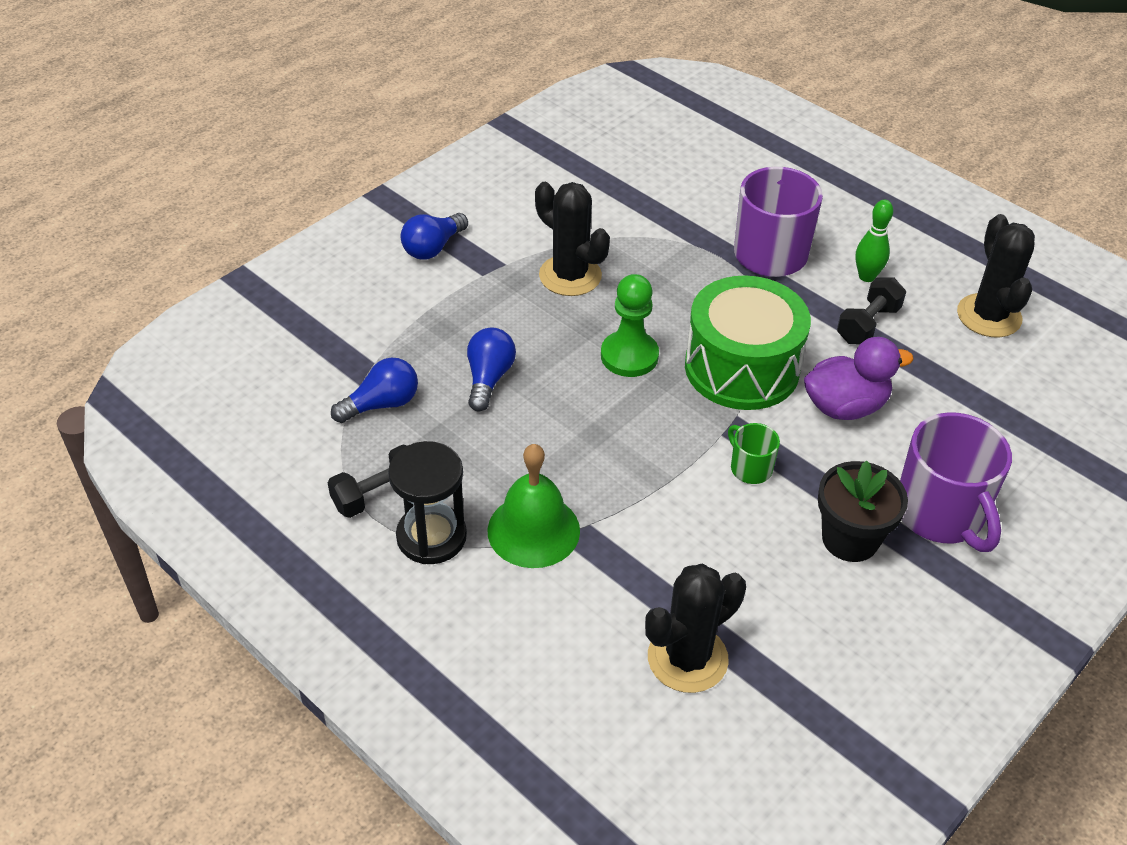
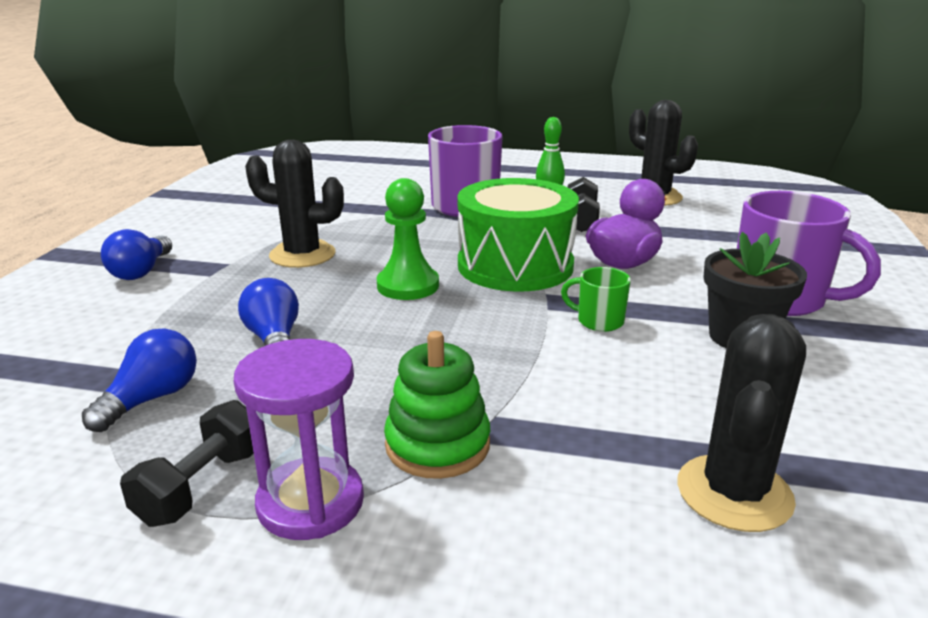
camera: 30 degrees left, 20 degrees down
(431, 537) = (310, 502): black hourglass -> purple hourglass
(533, 530) = (437, 445): green bell -> green stacking toy

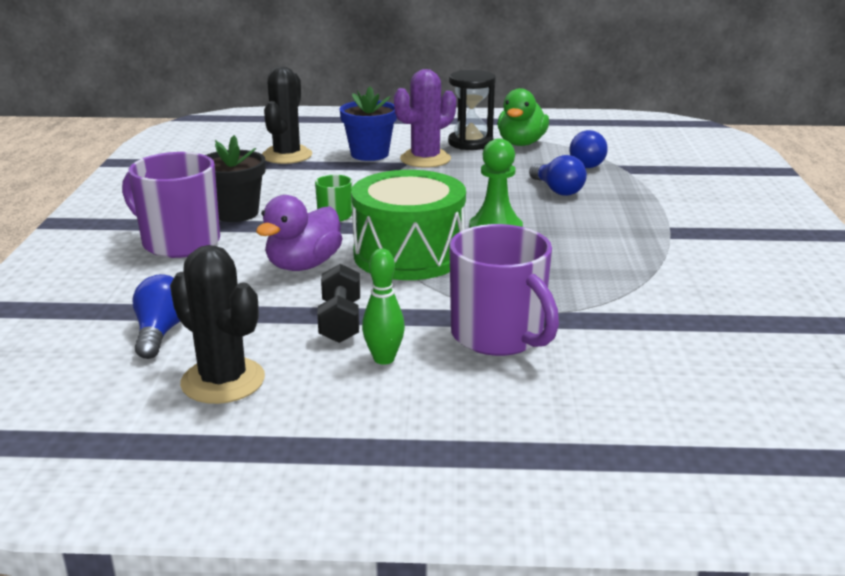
camera: 170 degrees right, 0 degrees up
(141, 271) = (732, 225): blue light bulb -> blue light bulb (160, 332)
(202, 486) = (521, 143): black dumbbell -> green duck
(302, 255) = (617, 250): black cactus -> none
(310, 502) = (470, 143): purple hourglass -> black hourglass
(437, 445) = (425, 159): green stacking toy -> purple cactus
(549, 478) = (369, 154): none -> blue flower pot

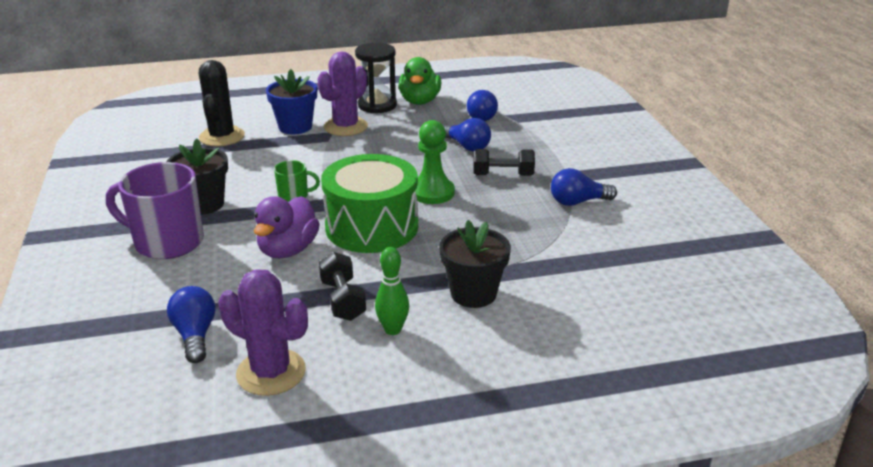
camera: 15 degrees left, 5 degrees up
(223, 381) = (271, 372): black cactus -> purple cactus
(499, 336) = (473, 293): purple mug -> black flower pot
(589, 222) = (503, 175): none -> black dumbbell
(672, 259) = (577, 202): none -> blue light bulb

